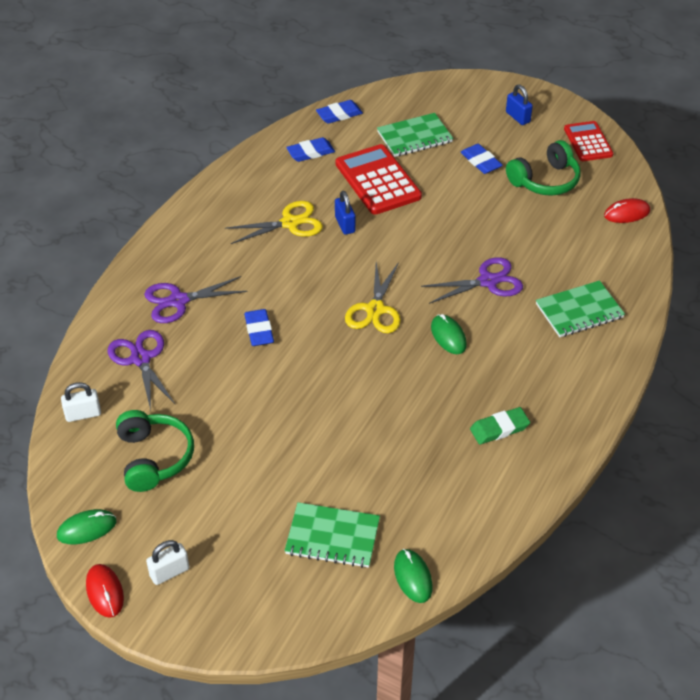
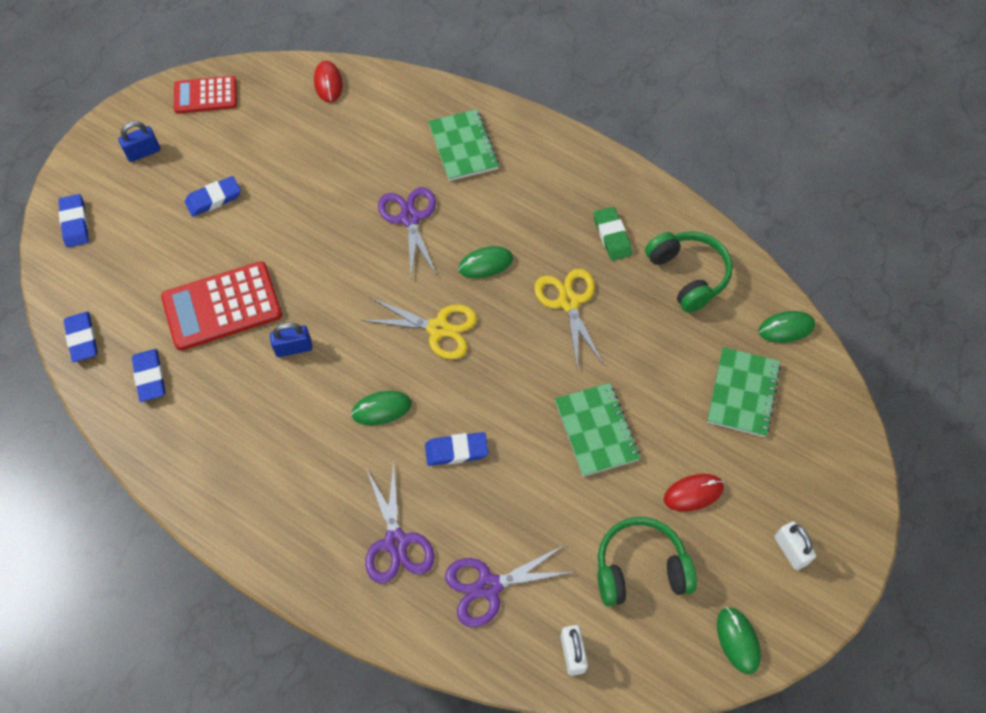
camera: 85 degrees left, 15 degrees up
(105, 592) = (817, 617): red mouse -> red mouse (693, 493)
(290, 223) = (279, 408): yellow scissors -> yellow scissors (569, 302)
(294, 281) = (381, 409): none -> green mouse
(414, 137) = (151, 260): green notebook -> green notebook (596, 430)
(441, 94) = (75, 223): none -> blue eraser
(545, 181) = (261, 144): green headphones -> green headphones (688, 275)

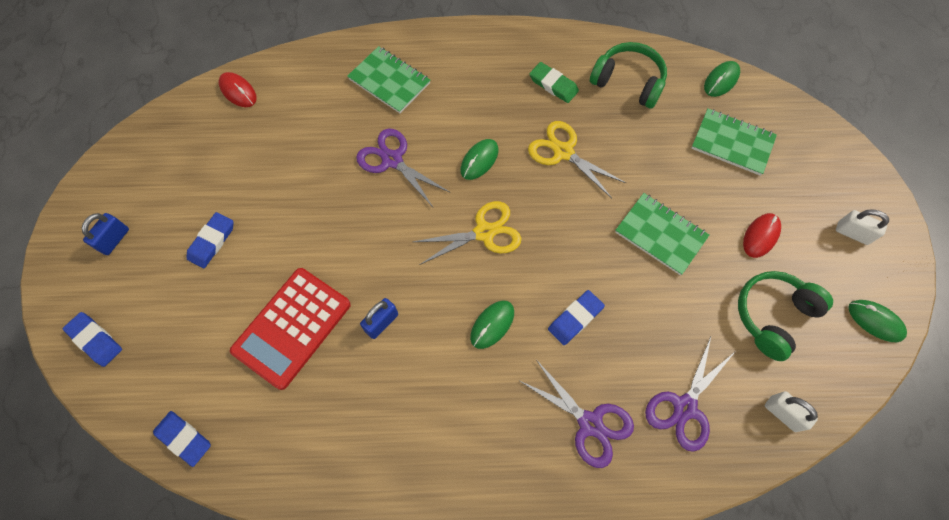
camera: 35 degrees left, 5 degrees up
(150, 377) = (275, 430): blue eraser -> none
(205, 95) = (135, 159): red calculator -> none
(742, 393) = (732, 143): green notebook -> green notebook turned 45 degrees counterclockwise

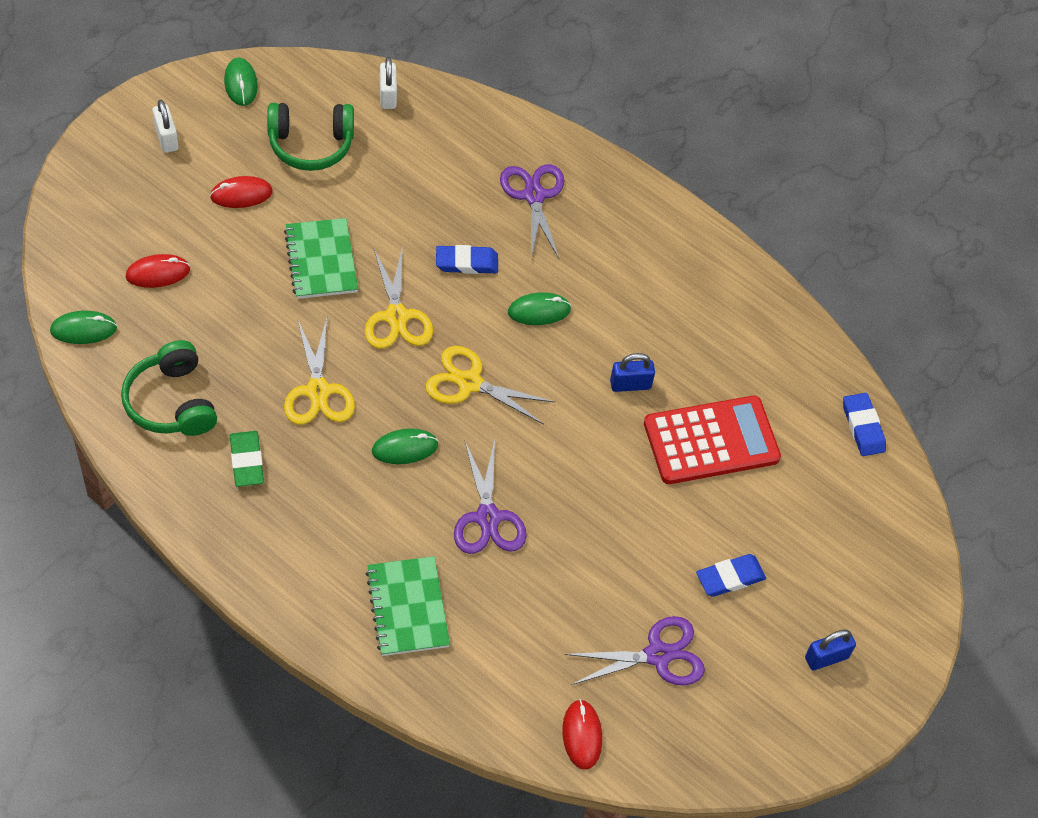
camera: 145 degrees left, 10 degrees down
(95, 340) = (897, 568): blue eraser -> none
(574, 237) = (396, 317): none -> yellow scissors
(684, 407) = (452, 151): purple scissors -> purple scissors (658, 655)
(732, 143) = (158, 273): green notebook -> red mouse

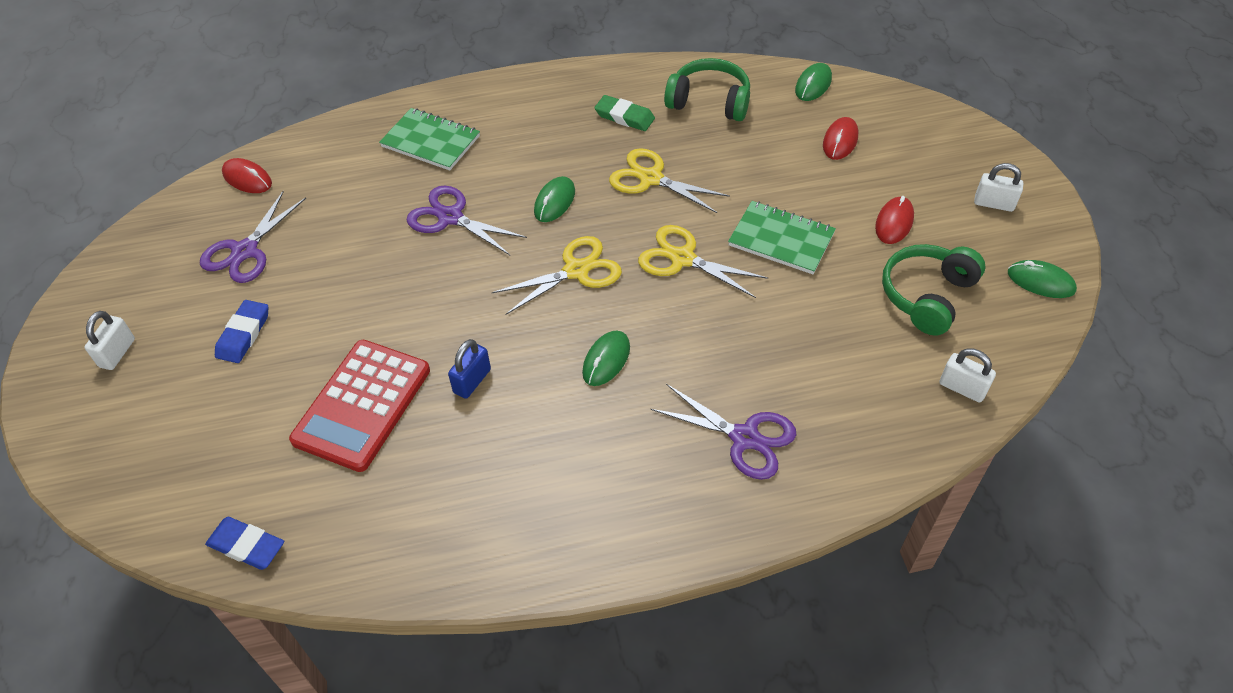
camera: 135 degrees right, 5 degrees down
(466, 262) = (703, 337): blue eraser -> none
(826, 657) = (117, 353): blue padlock -> white padlock

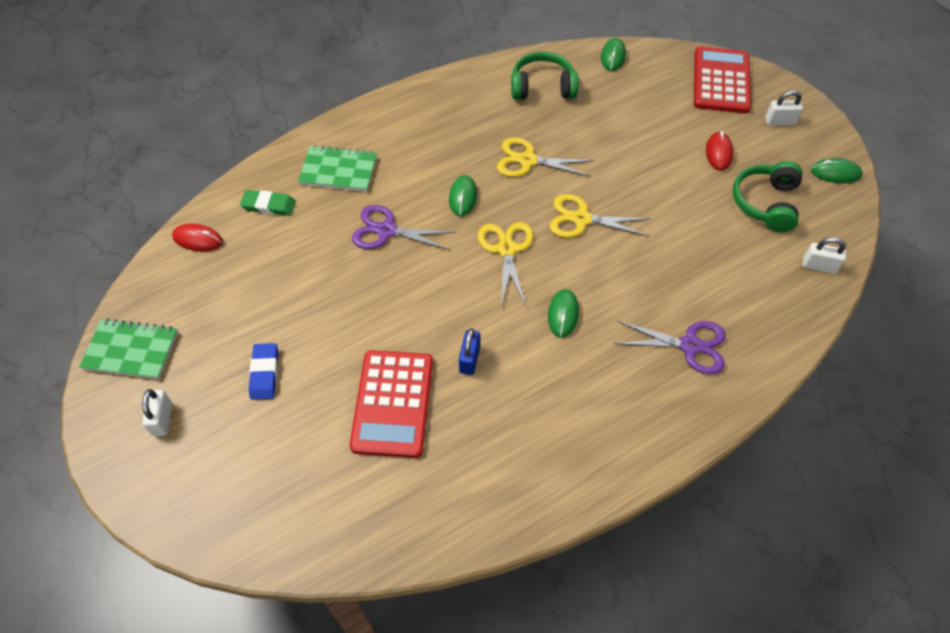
camera: 20 degrees left, 5 degrees up
(245, 251) = (229, 302): purple scissors -> none
(246, 545) = (357, 544): blue eraser -> none
(576, 271) = (506, 249): yellow scissors -> yellow scissors turned 45 degrees counterclockwise
(624, 117) = (483, 114): green eraser -> green eraser (269, 205)
(781, 240) = (646, 186): green notebook -> green notebook (131, 351)
(840, 141) = (652, 97): red mouse -> none
(938, 140) = (721, 81): none -> red calculator

